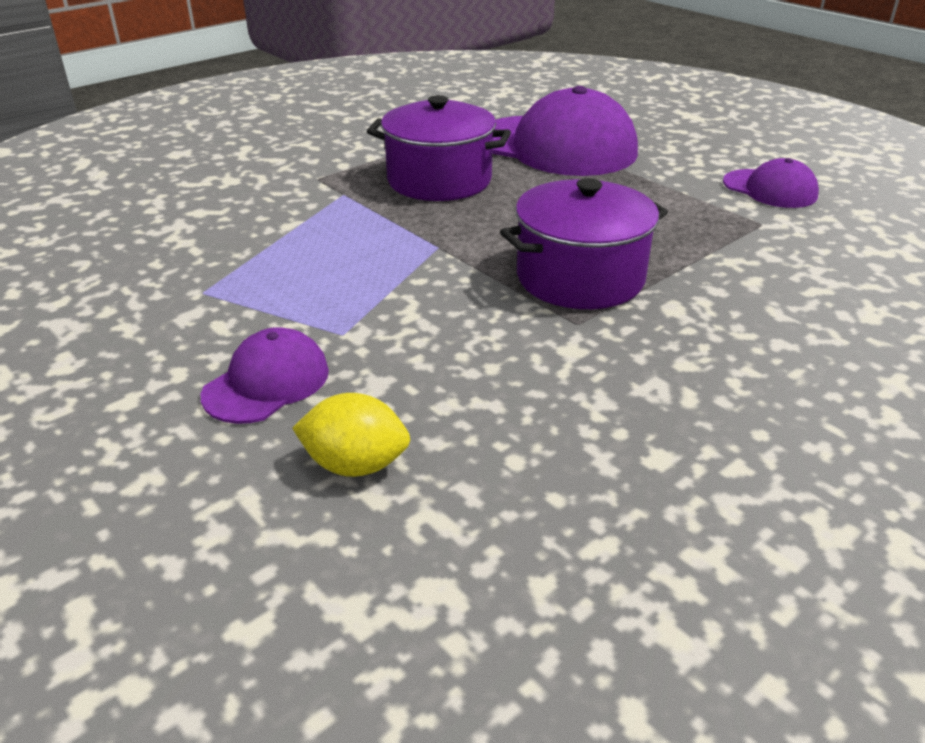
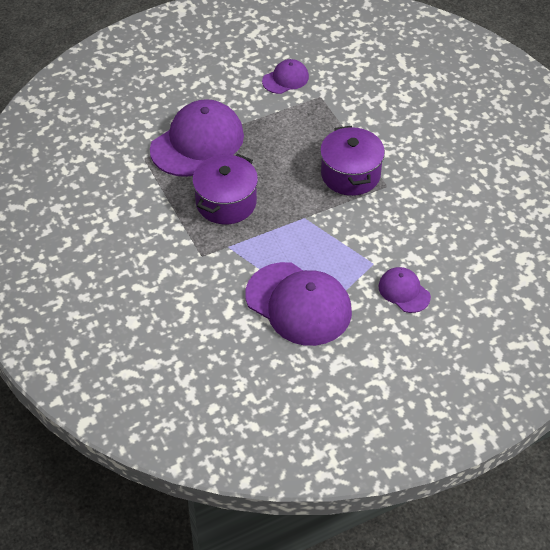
camera: 75 degrees left, 15 degrees up
(220, 267) = (298, 304): none -> purple cap
(355, 465) = (461, 269): yellow lemon -> none

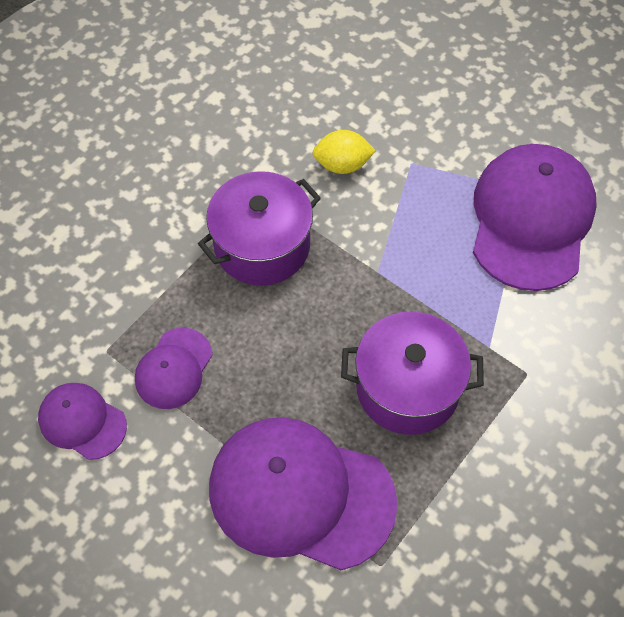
camera: 115 degrees left, 10 degrees up
(389, 230) = (342, 165): none -> yellow lemon
(404, 291) = (437, 116): purple cap -> purple cap (174, 368)

